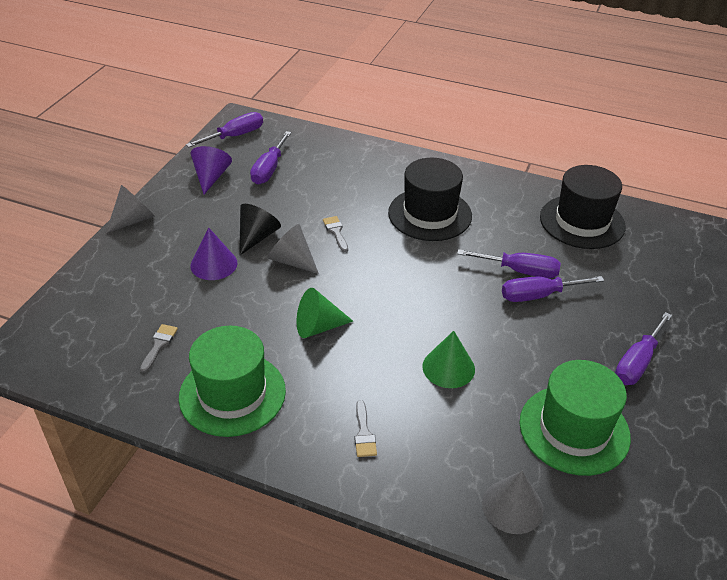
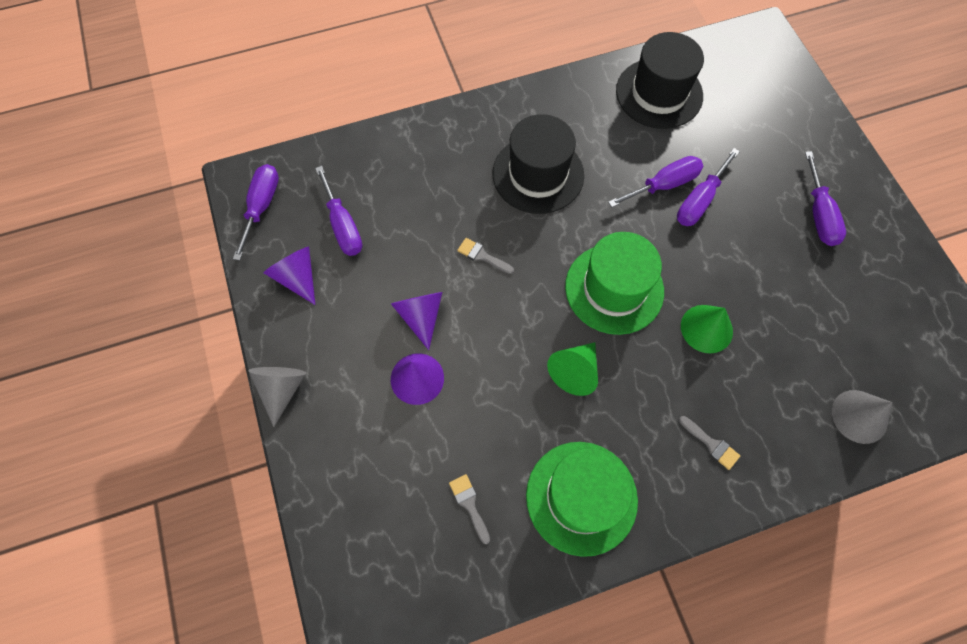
camera: 40 degrees left, 25 degrees up
(257, 237) = (420, 316): black cone -> purple cone
(292, 260) = (479, 318): grey cone -> none
(574, 429) = (835, 313): green hat -> green hat (614, 289)

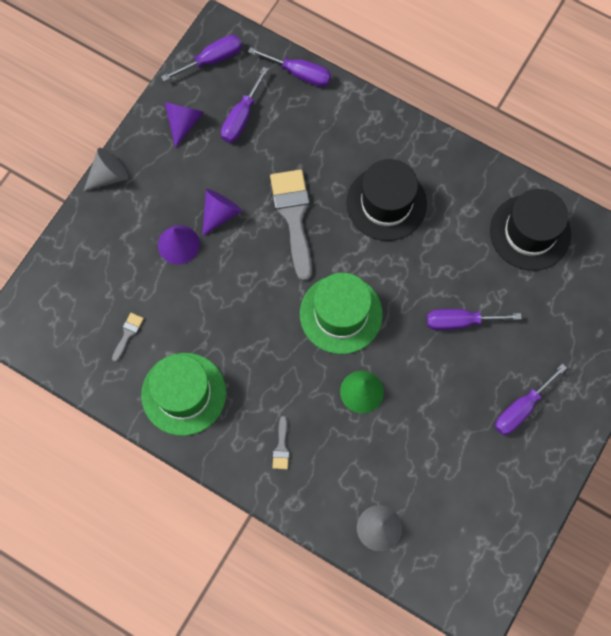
camera: 50 degrees right, 5 degrees up
(482, 256) = (293, 216): grey brush -> grey brush, size x2.31
(575, 371) = (261, 332): green cone -> none
(664, 185) = (452, 289): purple screwdriver -> purple screwdriver (299, 73)

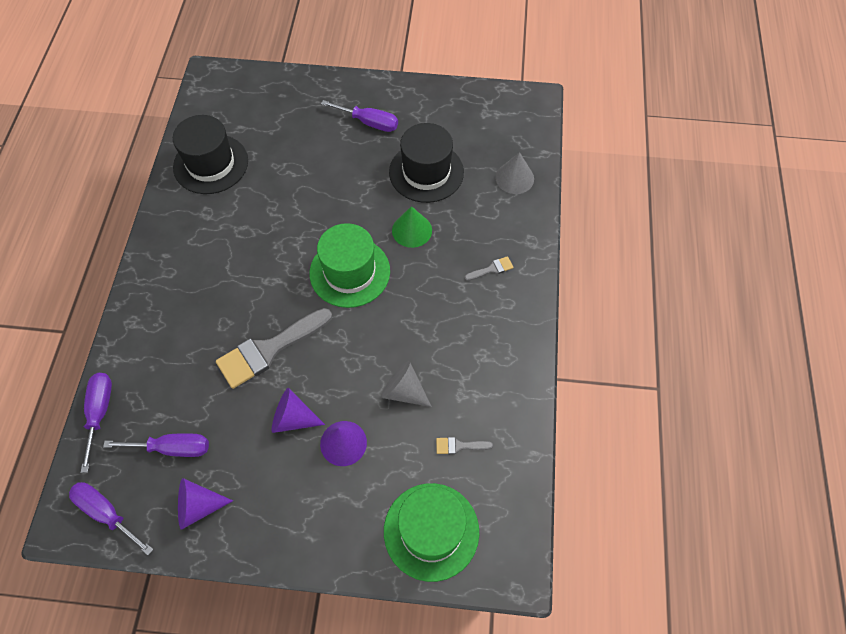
camera: 115 degrees left, 10 degrees down
(108, 175) = (294, 557): grey cone -> grey cone (404, 391)
(183, 394) = (489, 367): green hat -> green hat (431, 531)
(386, 203) = (224, 278): black hat -> black hat (426, 172)
(460, 321) = (315, 184): purple screwdriver -> none

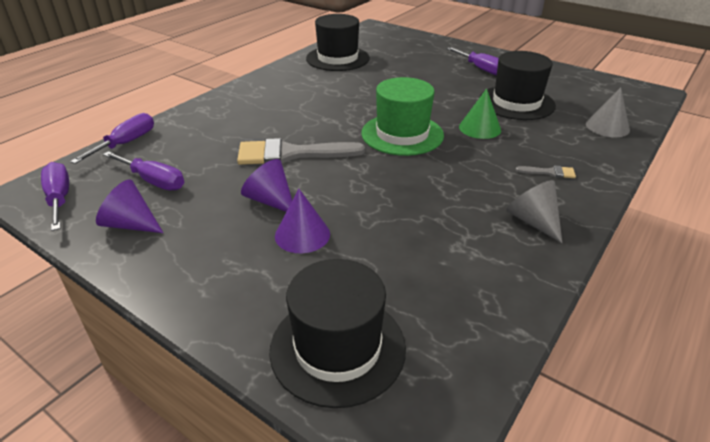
camera: 30 degrees right, 25 degrees down
(404, 391) = (395, 221): grey cone -> grey cone (533, 221)
(431, 531) = (337, 348): green hat -> black hat
(459, 446) = (427, 286): grey brush -> none

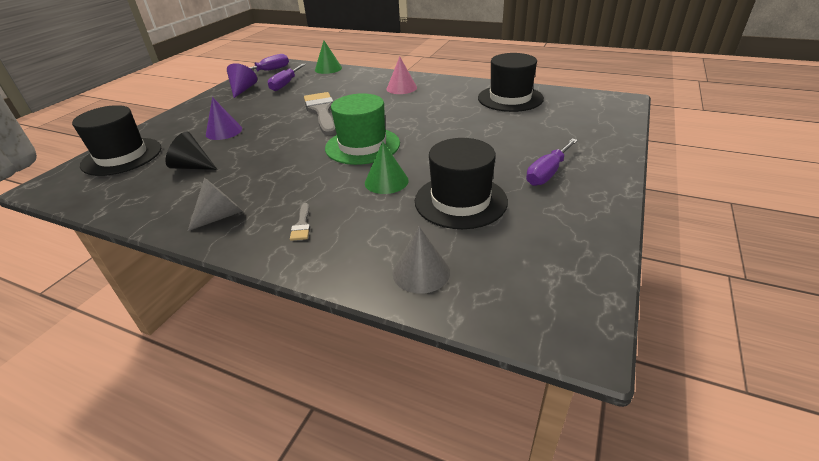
camera: 80 degrees right, 0 degrees up
(126, 143) = (328, 69): purple screwdriver -> green cone
(261, 101) = (401, 88): none -> pink cone
(271, 201) = (262, 116): purple cone -> none
(407, 256) = (192, 166): none -> black cone

